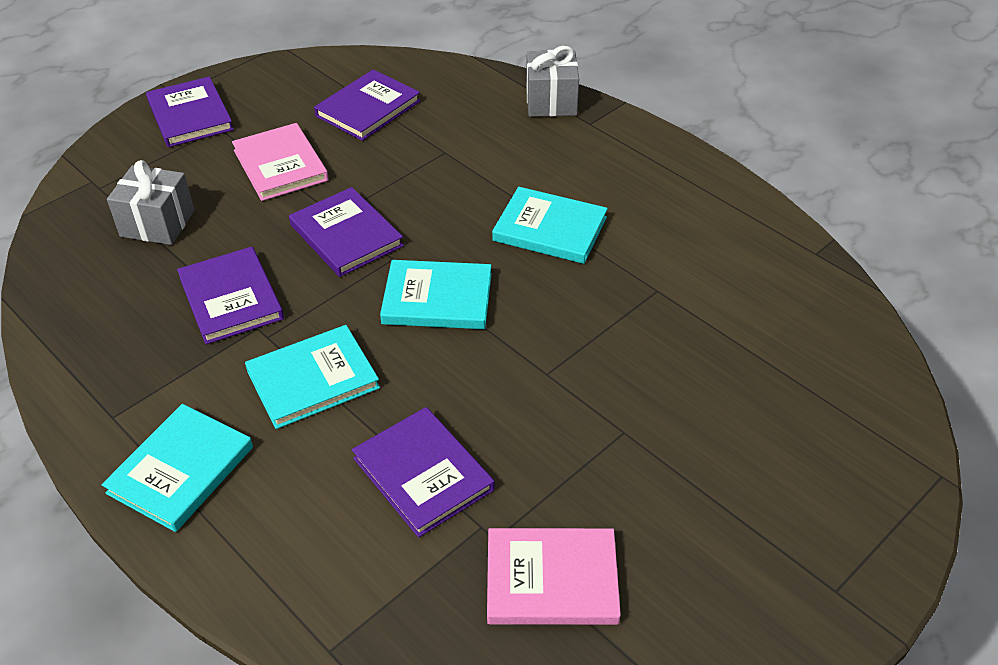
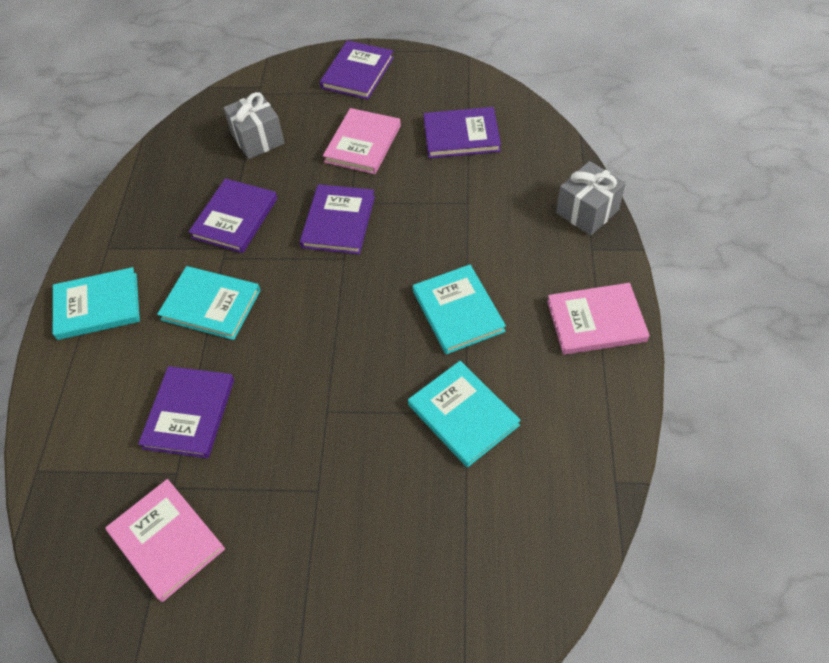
camera: 50 degrees right, 10 degrees up
(437, 298) = (333, 307): turquoise book -> turquoise book (463, 415)
(660, 166) = (596, 321): none -> pink book

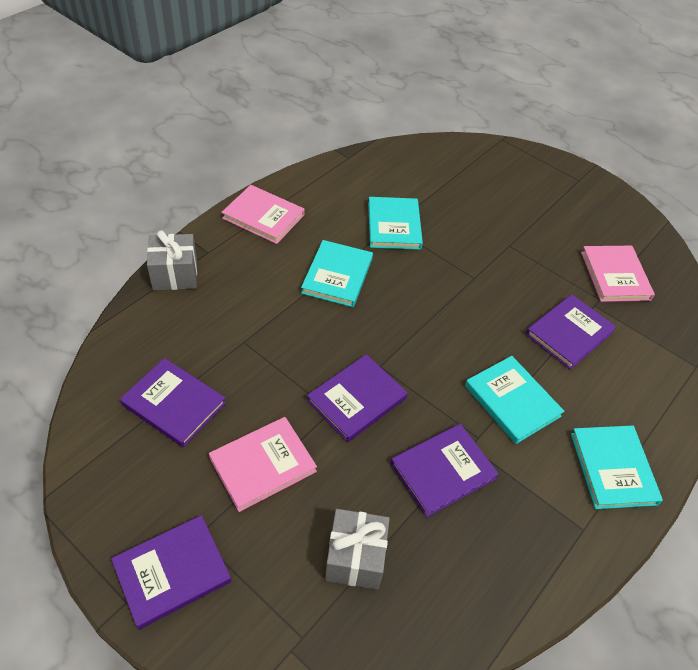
camera: 150 degrees left, 5 degrees down
(98, 306) = (613, 468): turquoise book -> turquoise book turned 60 degrees clockwise

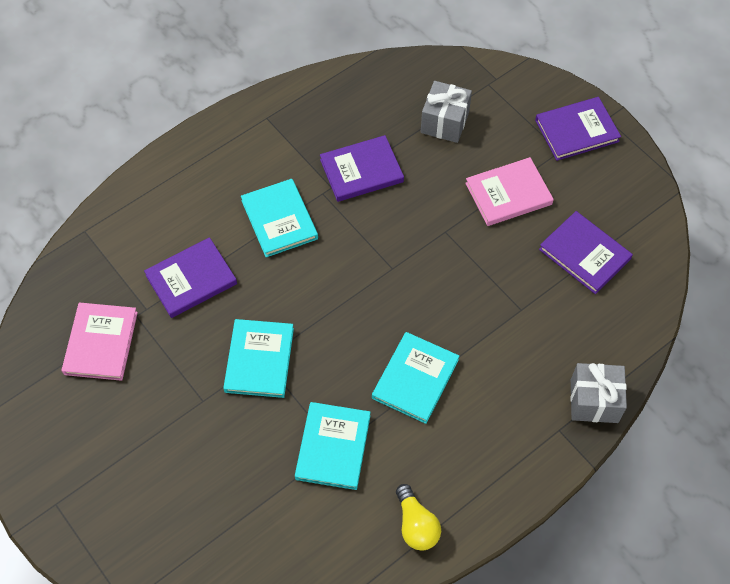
camera: 165 degrees left, 10 degrees up
(263, 217) = (492, 480): pink book -> none
(318, 188) = (416, 525): none -> yellow light bulb
(357, 399) = (421, 238): purple book -> none
(613, 468) = (219, 155): turquoise book -> turquoise book (259, 360)

